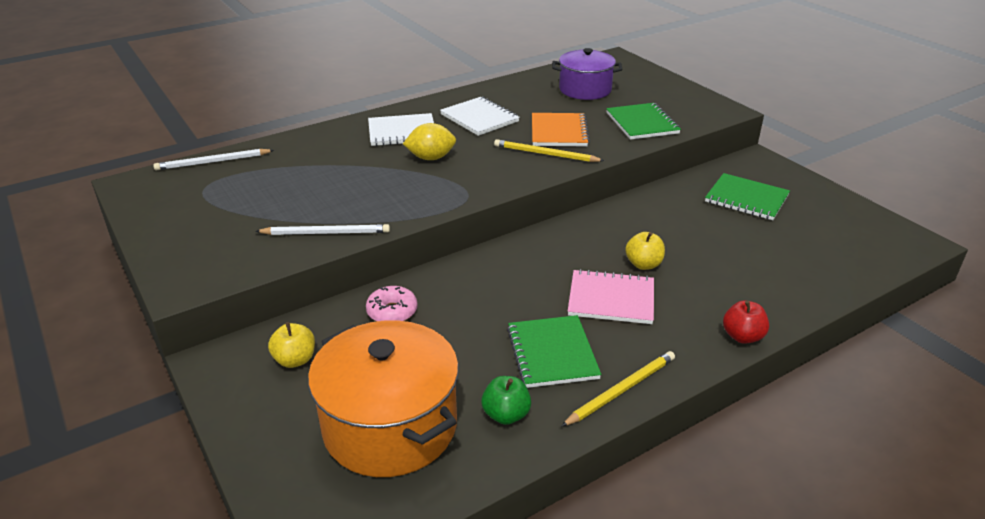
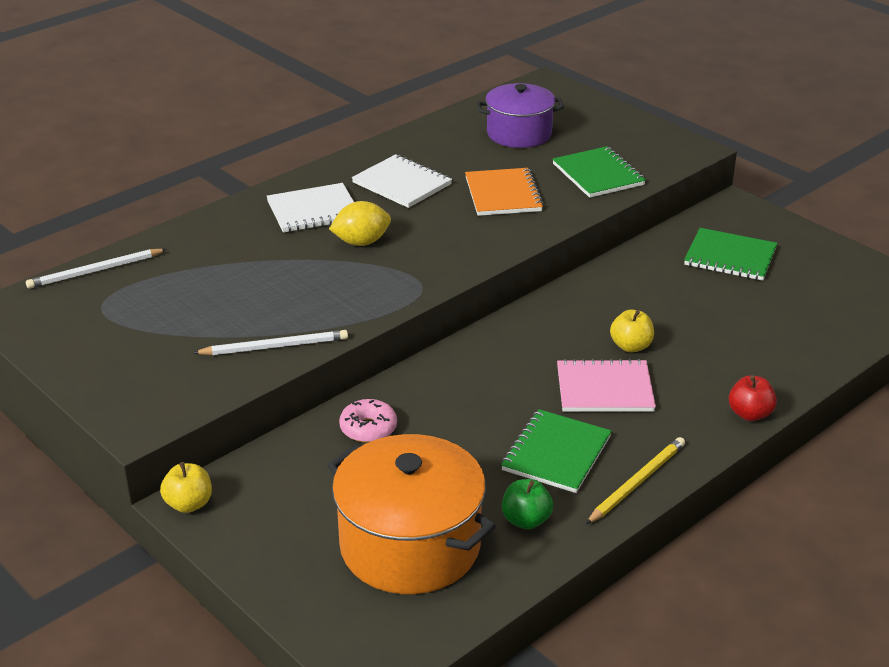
camera: 10 degrees left, 0 degrees up
(295, 360) = (281, 492): yellow apple -> yellow apple (189, 504)
(545, 154) = (495, 225): yellow pencil -> none
(552, 353) = (556, 453): green notebook -> green notebook turned 45 degrees clockwise

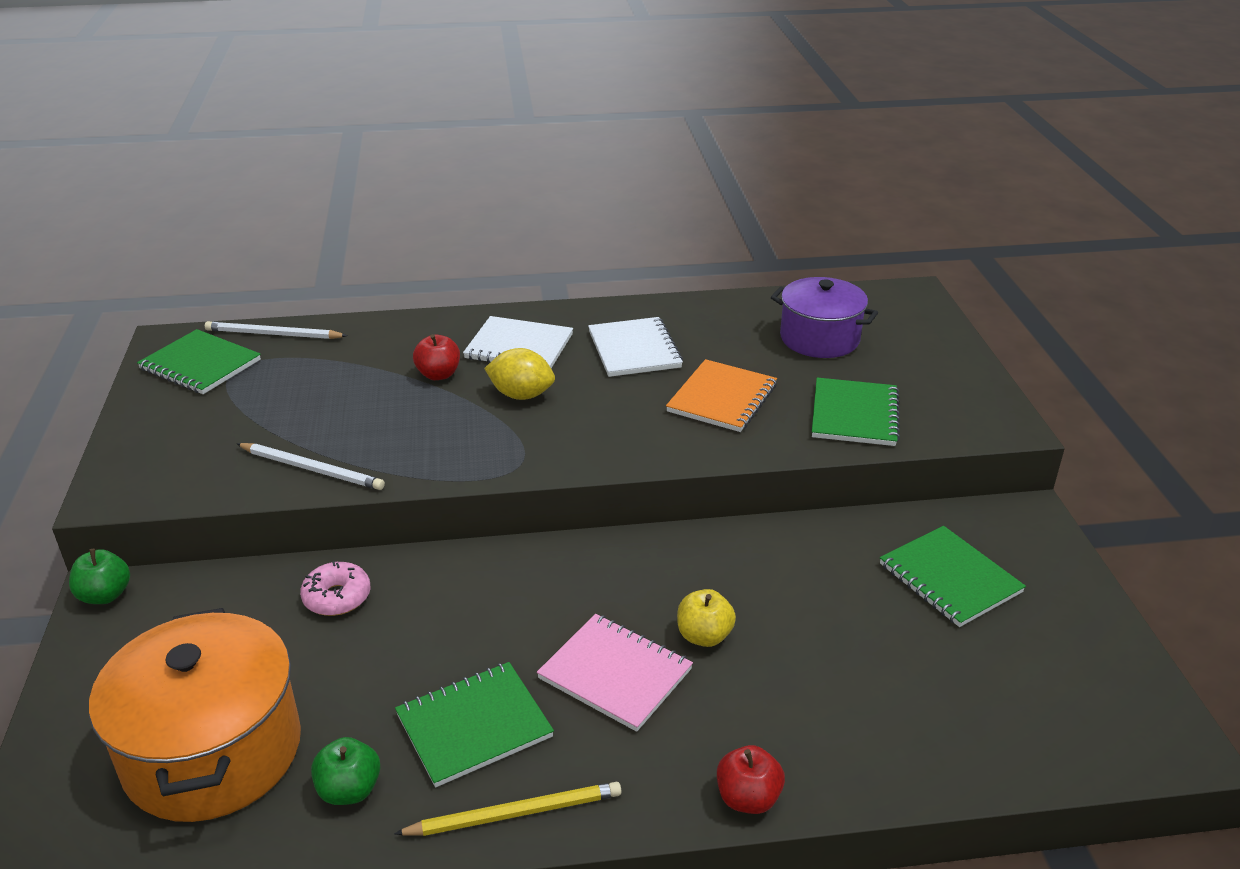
camera: 35 degrees right, 0 degrees up
(65, 315) = (200, 365): none -> green notebook
(189, 504) = (105, 595): yellow apple -> green apple
(279, 251) = (438, 374): none -> red apple

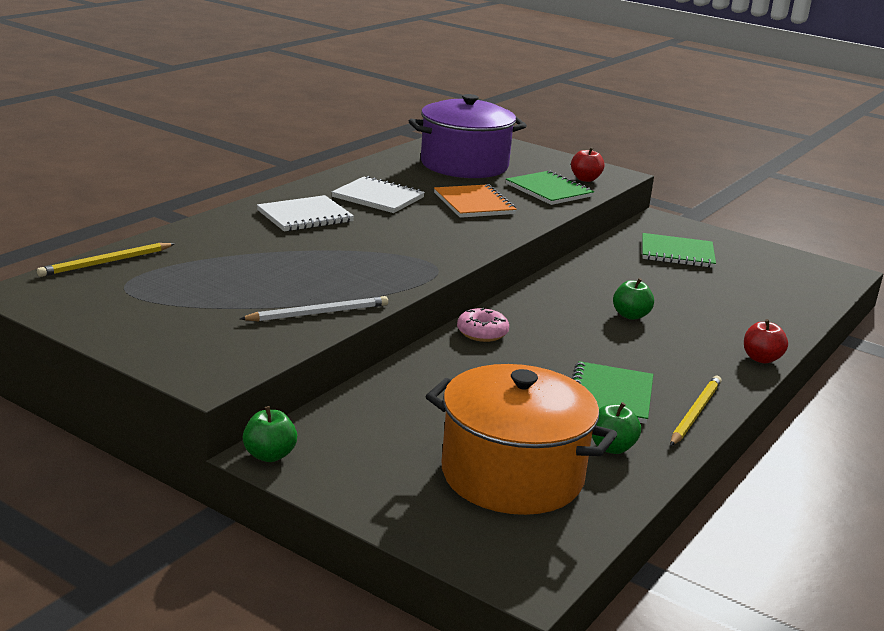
camera: 50 degrees left, 10 degrees down
(200, 365) = (88, 296): green notebook -> none
(273, 334) = (105, 262): white pencil -> yellow pencil
(337, 597) = (423, 385): pink donut -> pink donut (482, 333)
(438, 374) = (286, 244): red apple -> red apple (585, 179)
(521, 395) = (362, 237): yellow lemon -> none
(615, 674) = (625, 346): pink notebook -> none
(704, 636) = (630, 315): yellow apple -> green apple
(819, 338) = (464, 165): purple pot -> purple pot, size x1.50

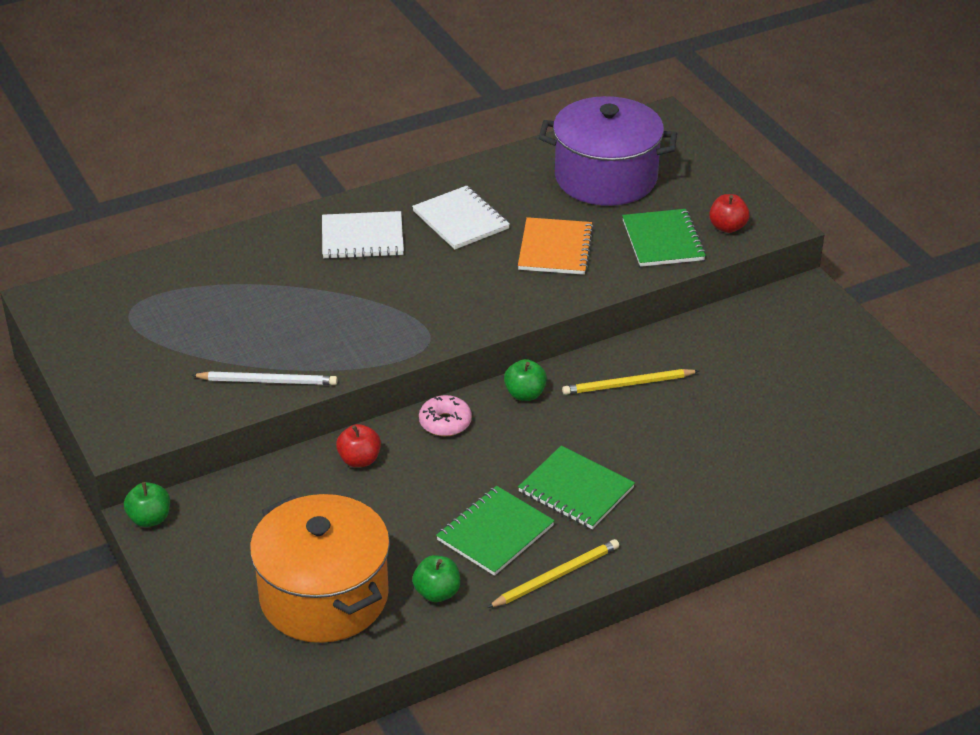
camera: 30 degrees right, 15 degrees up
(105, 262) = (136, 272): yellow pencil -> yellow pencil (627, 384)
(630, 315) = (620, 434): green apple -> green apple (525, 394)
(677, 253) = (771, 352): green notebook -> green notebook (576, 490)
(761, 359) = (699, 528): red apple -> red apple (359, 460)

